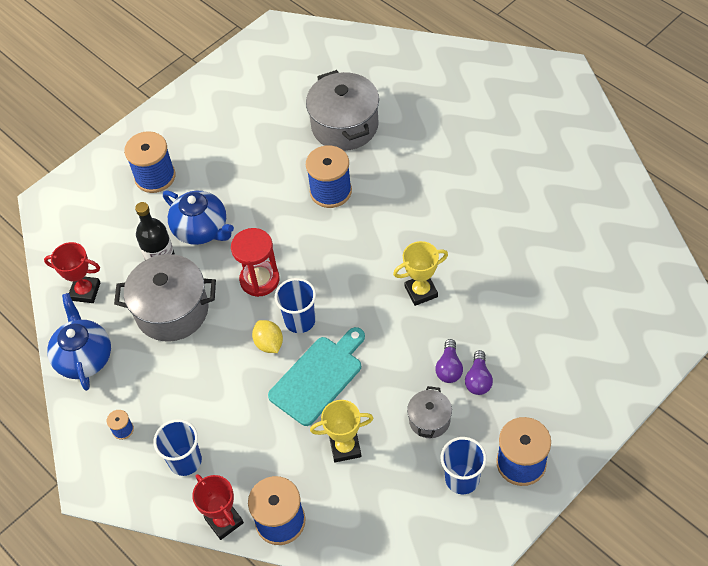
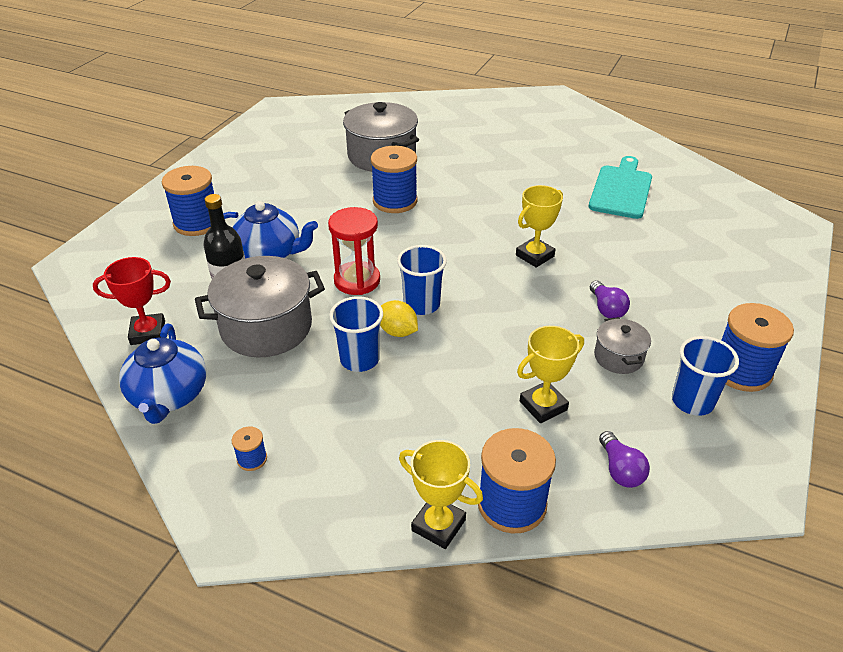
camera: 25 degrees left, 15 degrees down
(84, 357) = (169, 396): blue teapot -> blue teapot turned 150 degrees counterclockwise
(185, 461) = (352, 471): blue cup -> blue cup (359, 359)
(224, 521) = (438, 525): red trophy -> yellow trophy
(318, 377) = (472, 348): turquoise cutting board -> turquoise cutting board (621, 190)
(478, 379) = (643, 311): purple light bulb -> purple light bulb (620, 470)

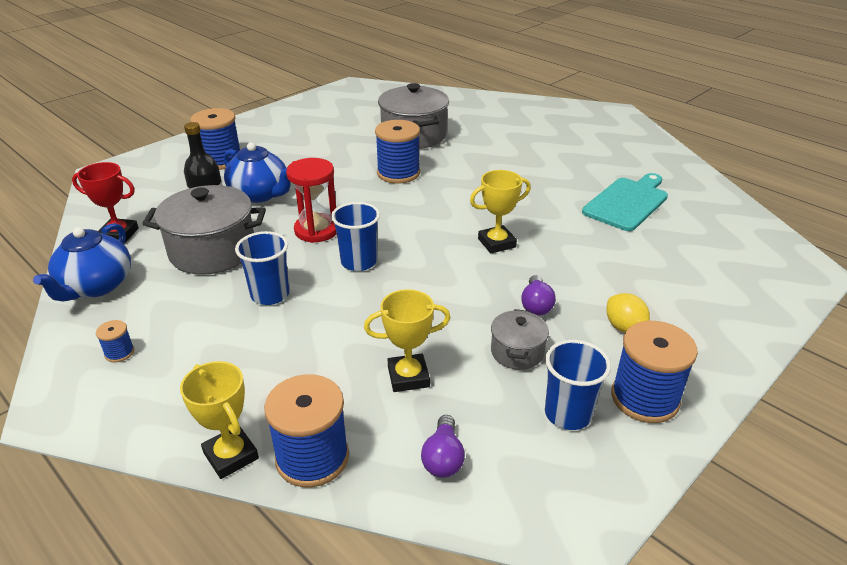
camera: 20 degrees right, 5 degrees down
(397, 331) = (320, 279): yellow lemon -> yellow lemon (624, 327)

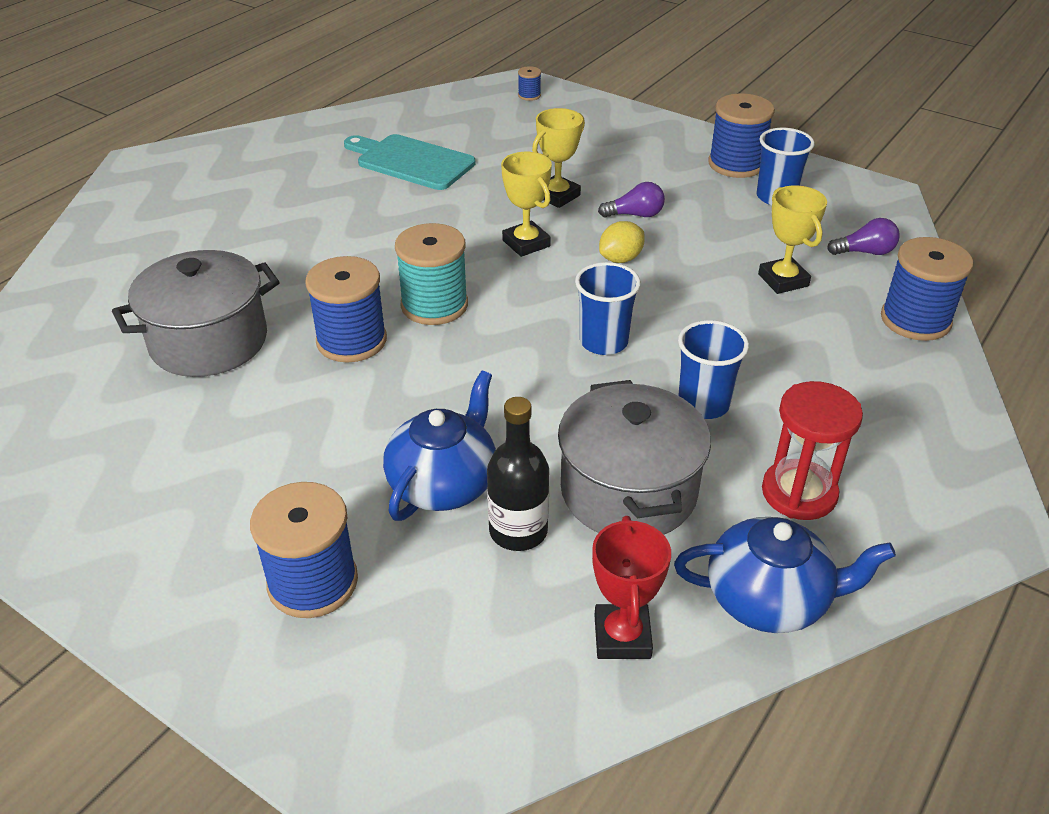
camera: 100 degrees left, 5 degrees up
(119, 353) = (879, 508): blue spool -> blue spool (529, 95)
(231, 455) = (950, 369): yellow trophy -> yellow trophy (557, 196)
(316, 230) = (539, 394): red hourglass -> red hourglass (799, 493)
(426, 201) = (434, 305): none -> turquoise spool
(517, 352) = (713, 223): grey pot -> none
(624, 327) = (648, 170): yellow lemon -> yellow lemon (620, 259)

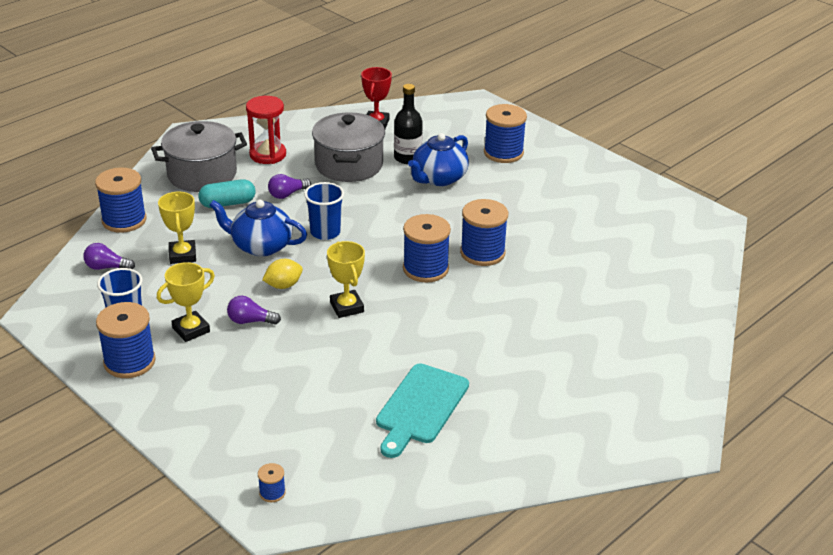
camera: 170 degrees left, 5 degrees down
(209, 341) = (574, 264): grey pot -> grey pot (202, 174)
(411, 161) = (420, 407): turquoise cutting board -> turquoise cutting board turned 75 degrees clockwise
(434, 305) = (425, 269): turquoise spool -> blue spool
(557, 196) = (303, 348): yellow trophy -> yellow trophy (191, 330)
(703, 404) = (287, 194): blue cup -> purple light bulb
(769, 599) = (309, 126): blue teapot -> blue teapot (261, 246)
(788, 371) = (227, 203): none -> turquoise capsule

